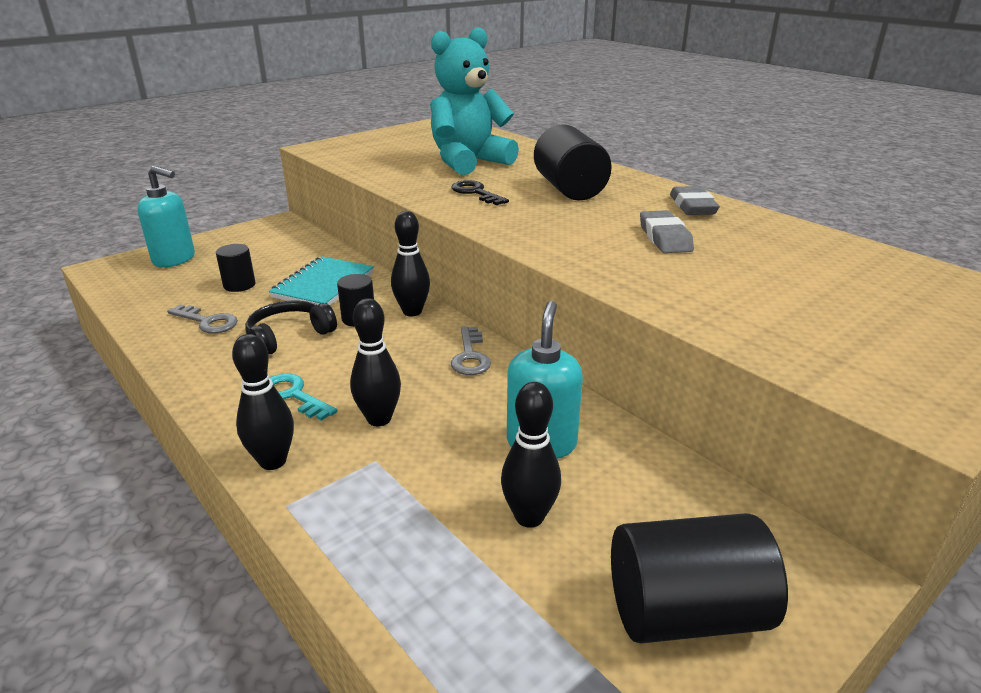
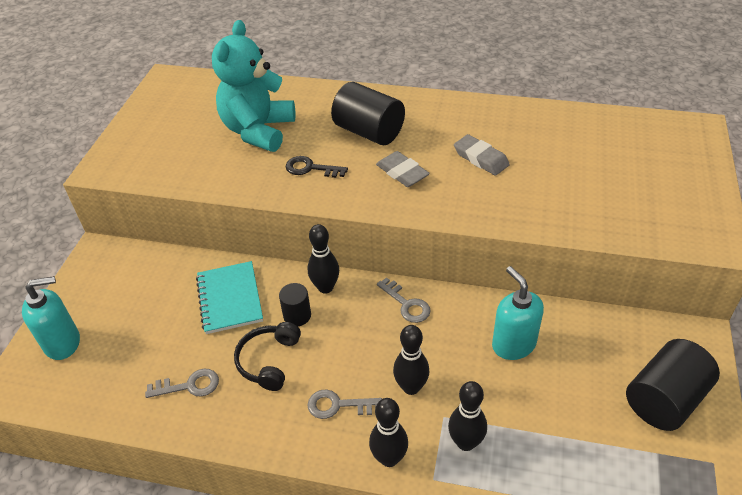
camera: 35 degrees left, 15 degrees up
(239, 285) = (162, 337): black cylinder -> none
(293, 395) = (338, 405): turquoise key -> grey key
(529, 517) = (556, 396): black bowling pin -> black bowling pin (465, 442)
(692, 206) = (463, 115): grey eraser -> grey eraser (402, 173)

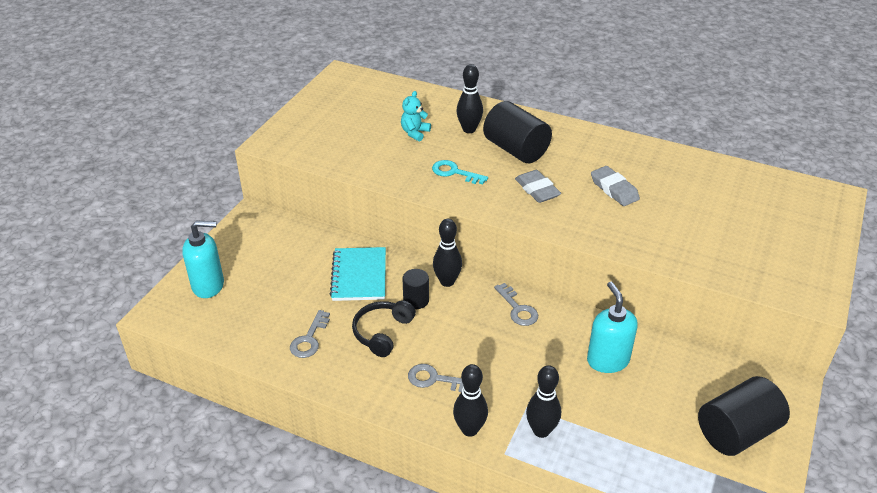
camera: 10 degrees right, 5 degrees down
(189, 385) = (309, 339): grey key -> grey key turned 105 degrees clockwise
(258, 131) = (415, 133): turquoise teddy bear -> turquoise teddy bear, size x0.43
(310, 168) = (454, 172): black key -> turquoise key
(411, 387) = (504, 377): black bowling pin -> black bowling pin (469, 129)

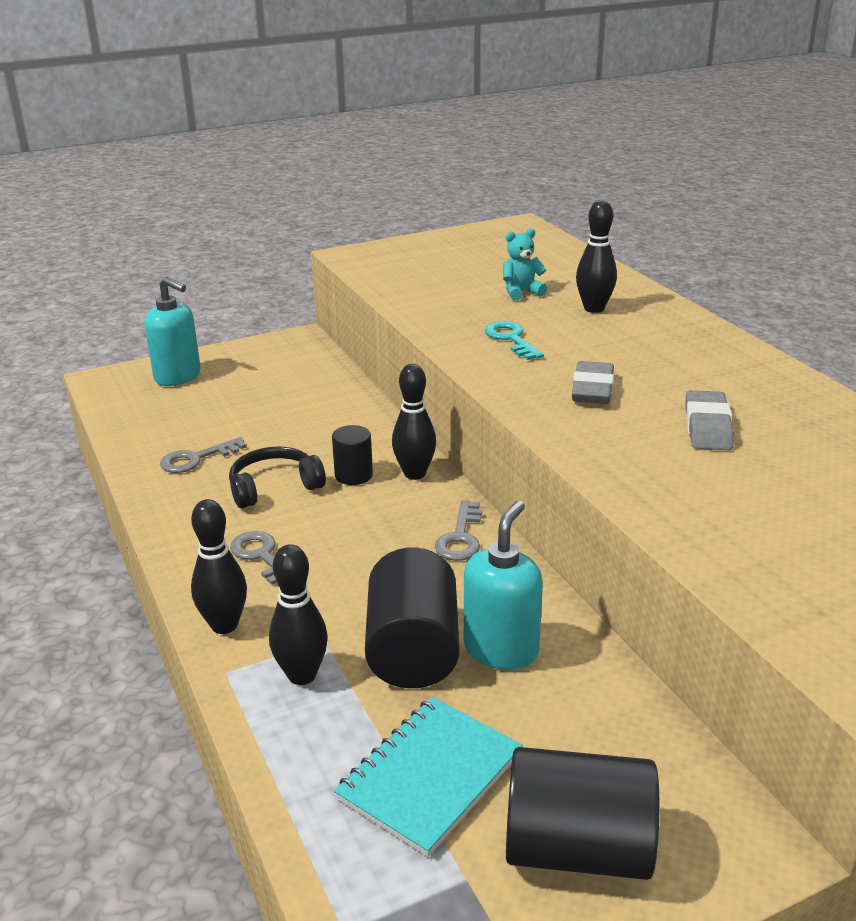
camera: 40 degrees right, 10 degrees down
(359, 276) = (327, 428): turquoise notebook -> turquoise notebook (430, 776)
(516, 149) = (626, 344): black cylinder -> black cylinder (413, 650)

